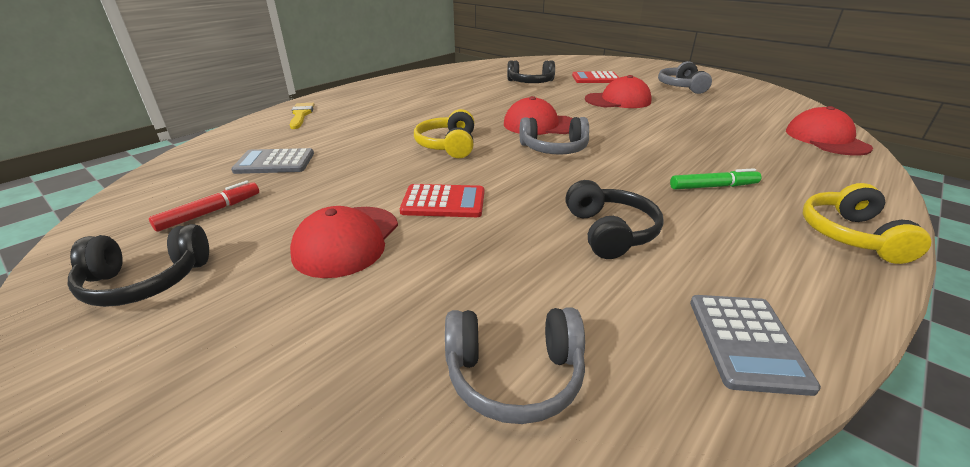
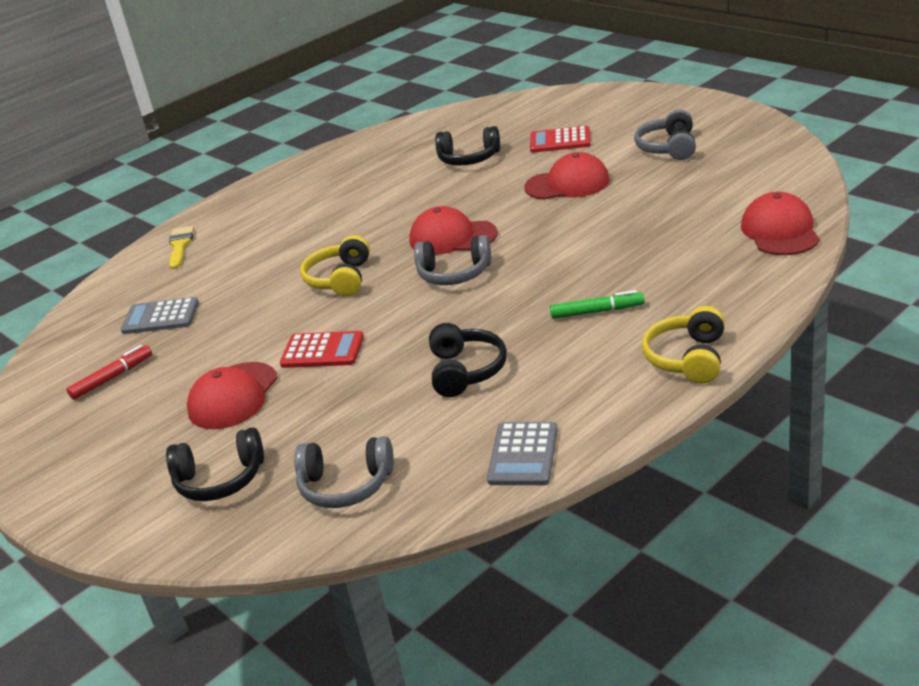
camera: 10 degrees right, 0 degrees up
(146, 281) = (80, 440): black headphones -> black headphones (220, 479)

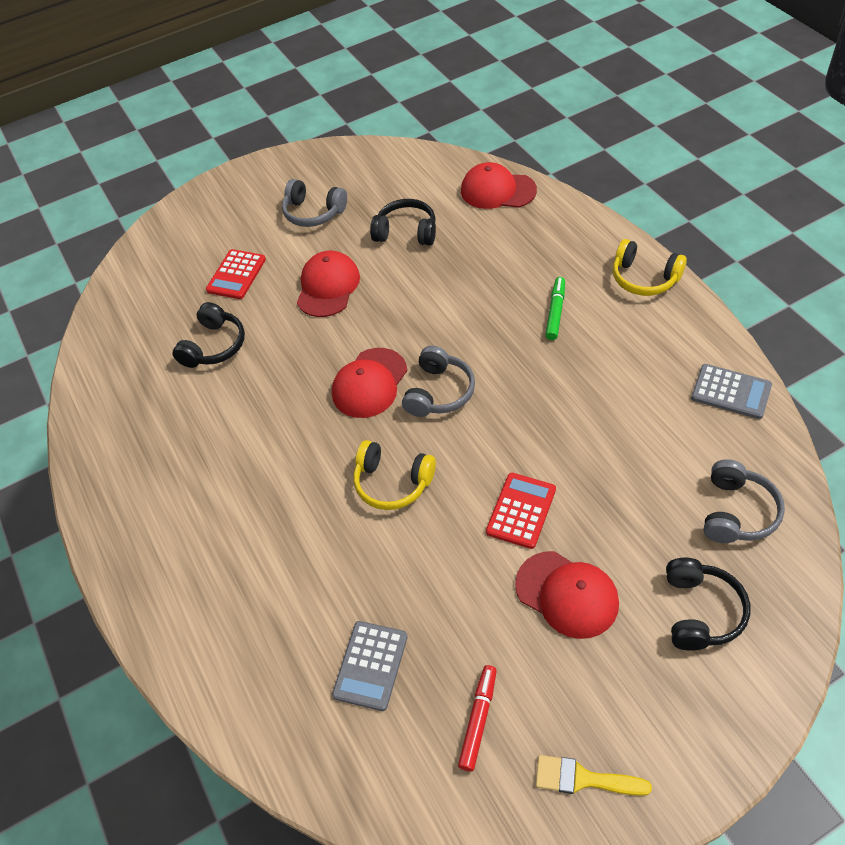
camera: 75 degrees left, 20 degrees up
(112, 378) = (478, 720): red marker -> red marker turned 45 degrees clockwise
(180, 246) = (206, 641): yellow brush -> yellow brush (583, 778)
(465, 371) = (603, 408): black headphones -> black headphones (406, 232)

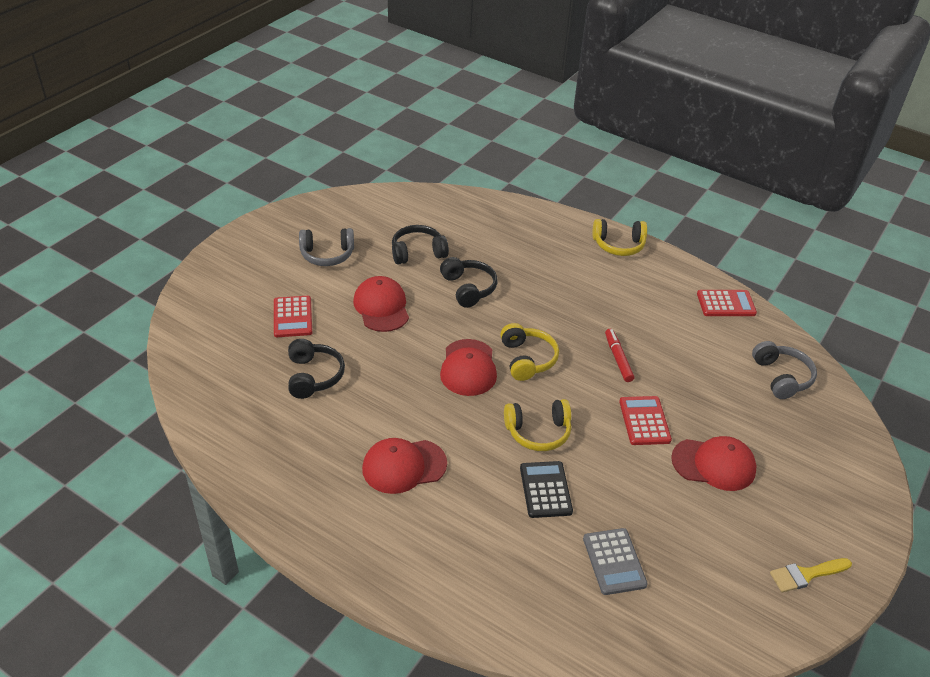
camera: 35 degrees left, 10 degrees down
(355, 553) = (545, 490): none -> black calculator
(439, 392) = (527, 359): grey headphones -> yellow headphones
(478, 720) = (714, 567): red marker -> red marker (618, 359)
(497, 190) = (469, 208): red cap -> red cap (404, 466)
(555, 312) = (573, 282): green marker -> none
(700, 611) = (802, 445): black headphones -> black headphones (468, 288)
(731, 392) = (726, 304): grey calculator -> red calculator

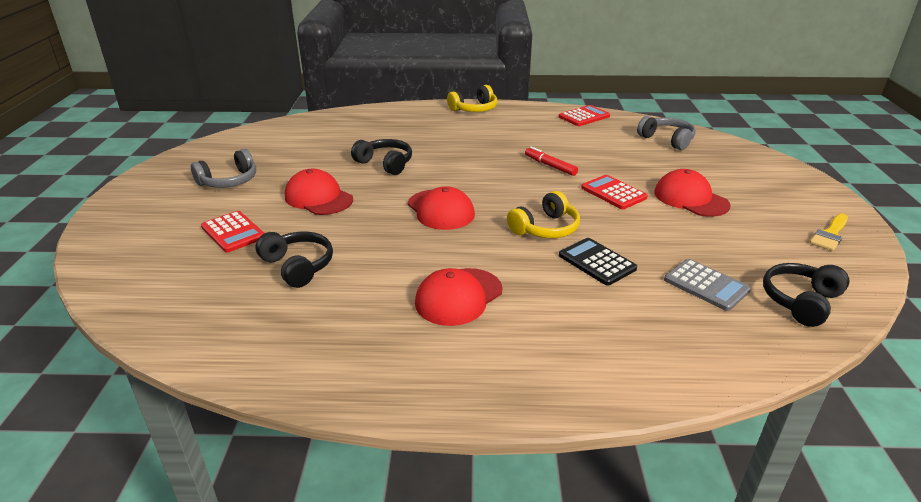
camera: 30 degrees left, 10 degrees down
(418, 252) = (316, 156): black headphones -> black headphones (801, 301)
(527, 359) = (482, 189): yellow headphones -> none
(713, 464) = (690, 199): red cap -> red cap turned 105 degrees counterclockwise

